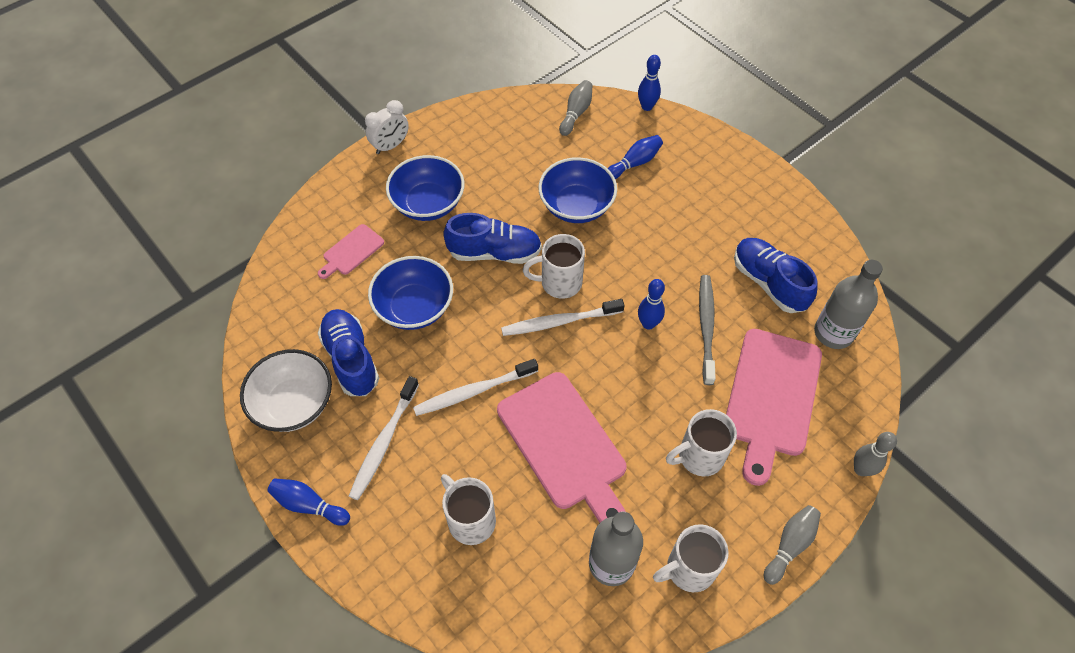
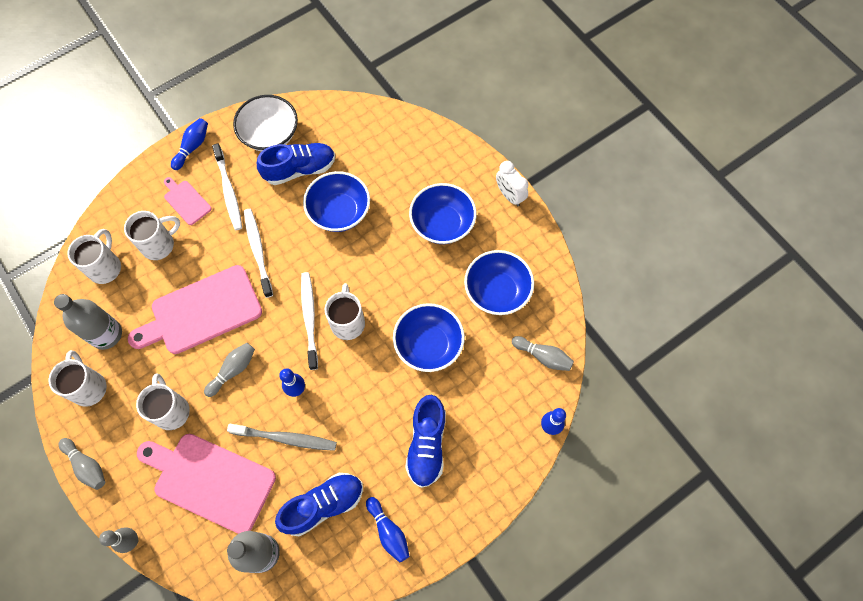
camera: 95 degrees right, 10 degrees up
(351, 251) = (398, 167): pink cutting board -> pink cutting board (186, 201)
(384, 442) = (229, 191): white toothbrush -> white toothbrush turned 135 degrees counterclockwise
(494, 252) = (385, 273): blue shoe -> blue shoe (426, 445)
(508, 152) = (497, 291): none -> blue bowl
(510, 589) = (105, 267): none -> white mug
(634, 163) = (475, 404): blue bowling pin -> blue bowling pin (388, 531)
(636, 395) = (233, 370): none -> grey bowling pin

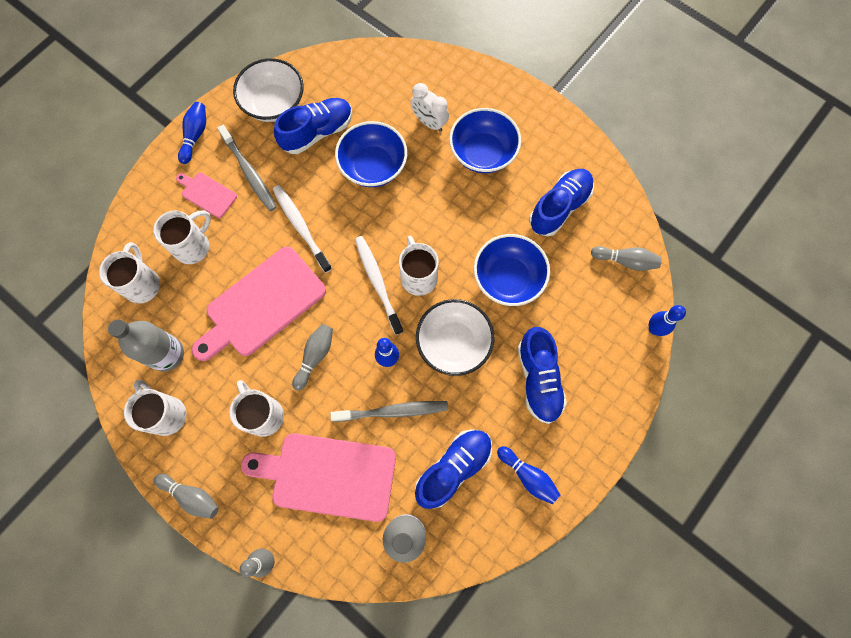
camera: 15 degrees left, 5 degrees up
(229, 191) = (249, 172): white toothbrush -> grey toothbrush
(360, 391) = (453, 343): none -> white bowl
(497, 291) = (559, 207): blue bowl -> blue shoe
(509, 195) = (541, 108): white clock -> white clock (429, 122)

